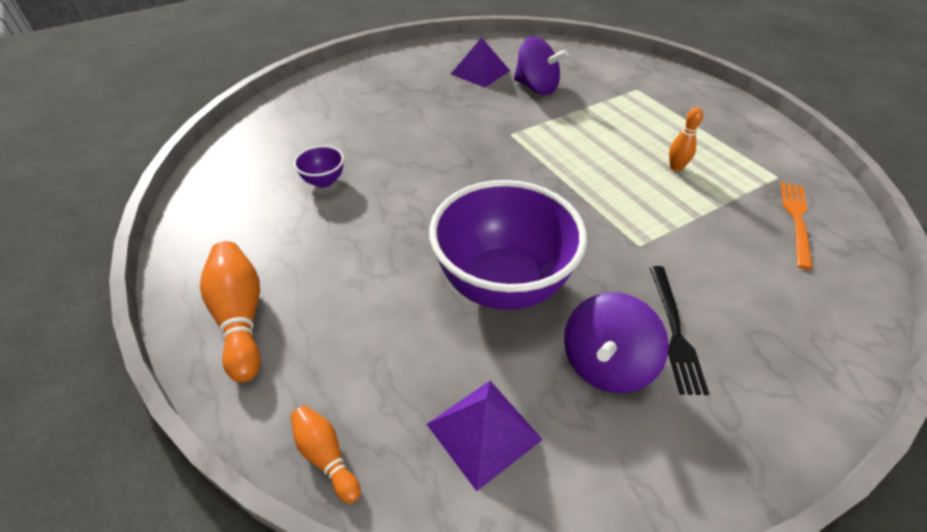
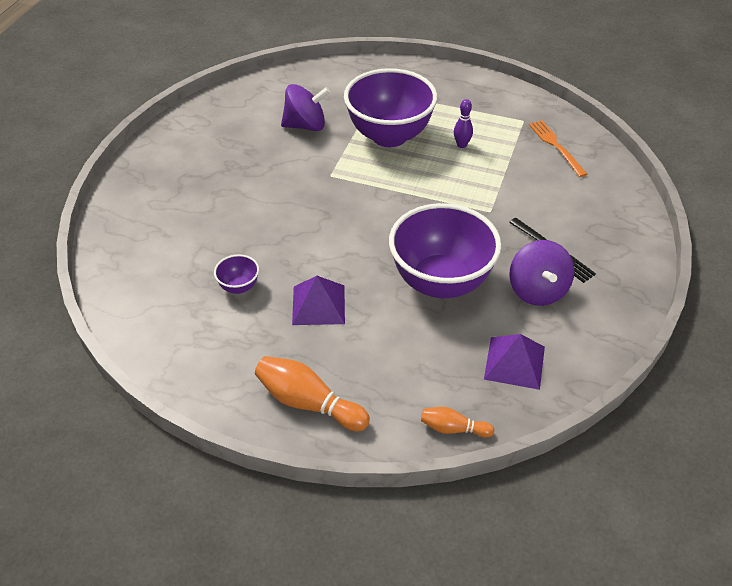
camera: 40 degrees left, 0 degrees up
(480, 72) = (245, 132): purple pyramid -> purple pyramid (318, 305)
(606, 127) = (389, 136): none -> purple bowl
(676, 167) = (461, 145): orange bowling pin -> purple bowling pin

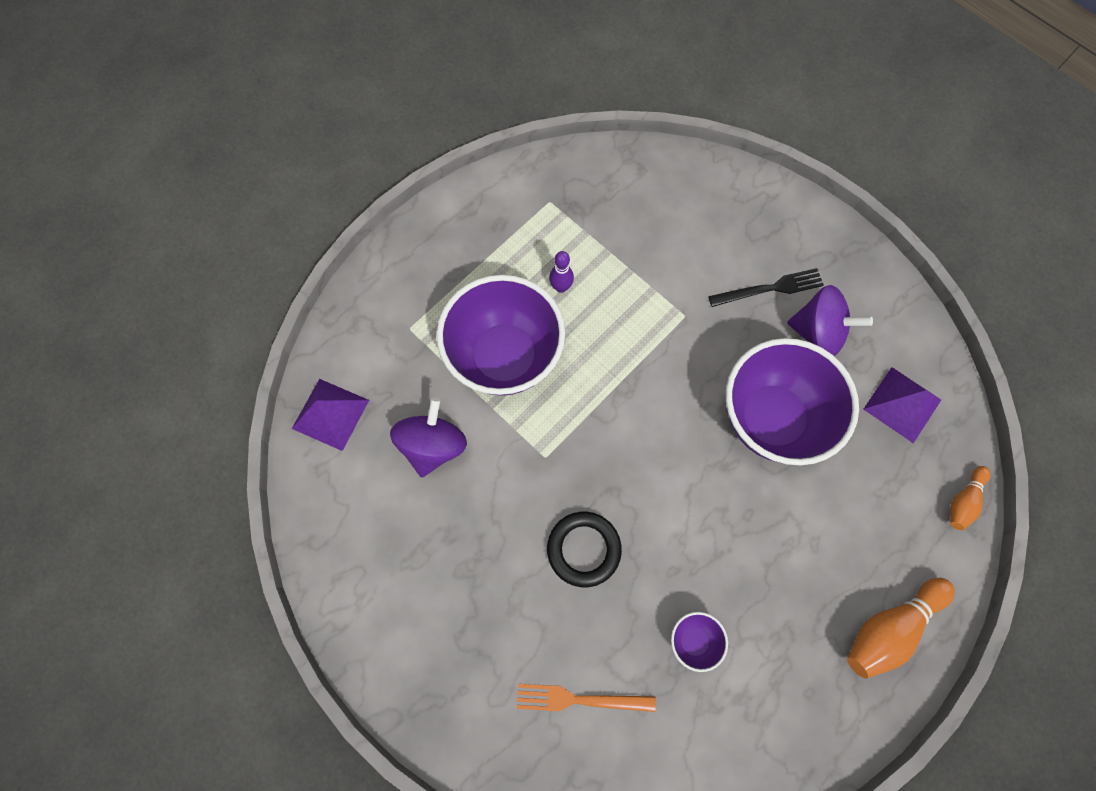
camera: 65 degrees left, 25 degrees up
(275, 212) = (583, 549): none -> black ring
(318, 305) = (755, 561): purple pyramid -> purple pyramid (330, 414)
(556, 146) = (611, 195): orange fork -> orange fork (580, 699)

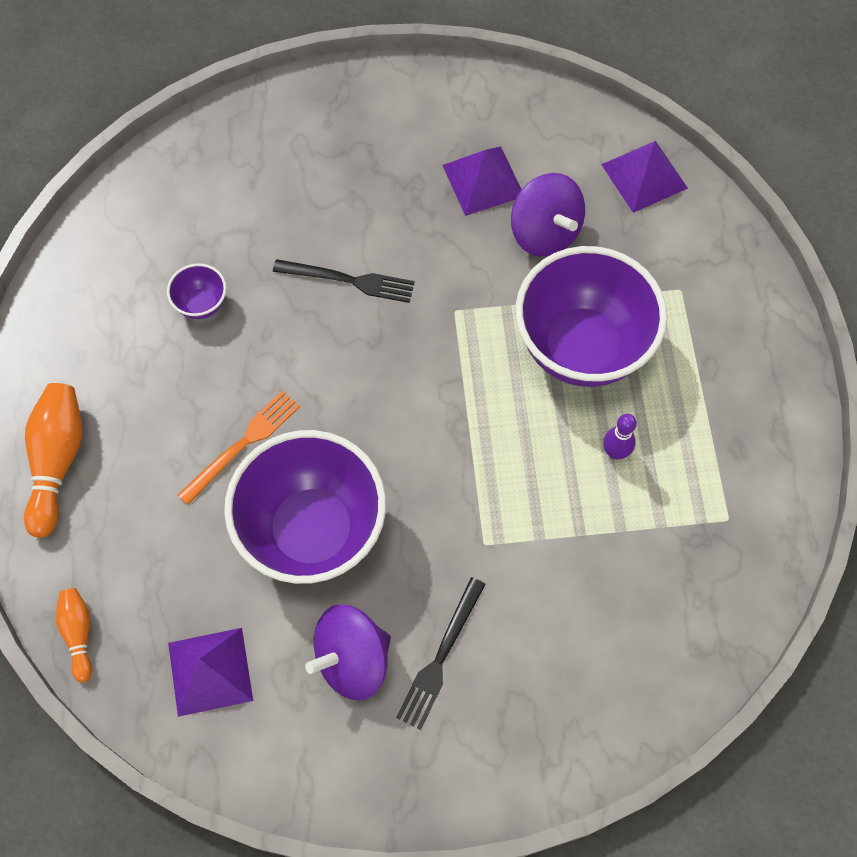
camera: 130 degrees right, 5 degrees down
(422, 523) = (483, 180): none -> purple pyramid
(580, 699) = (243, 194): orange fork -> orange fork (243, 444)
(583, 549) = (349, 280): black ring -> black fork

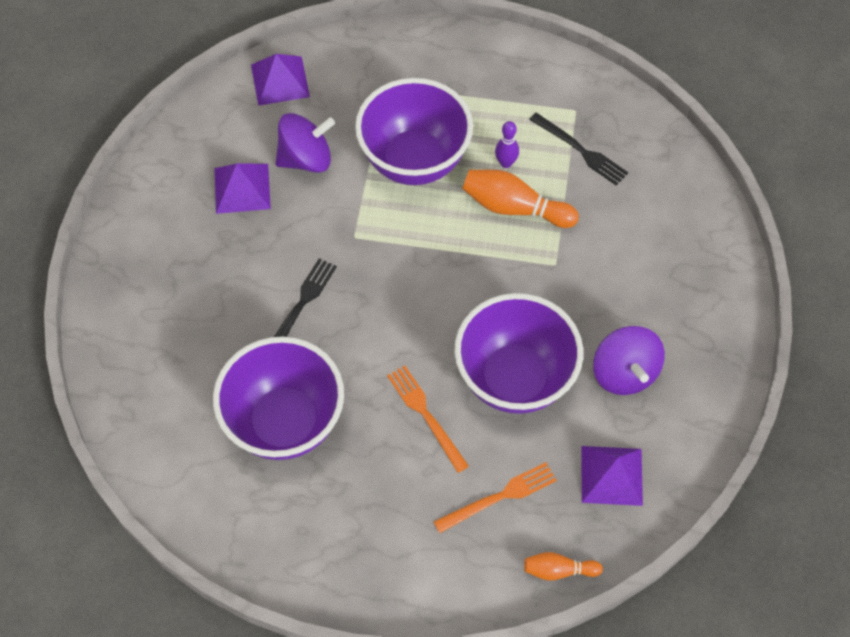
camera: 75 degrees left, 5 degrees down
(57, 461) = (399, 565): orange bowling pin -> orange bowling pin (514, 207)
(157, 548) = (499, 497): none -> orange fork
(202, 304) = (285, 422): purple bowl -> purple bowl, size x2.42
(440, 657) = (635, 314): black fork -> black fork (580, 150)

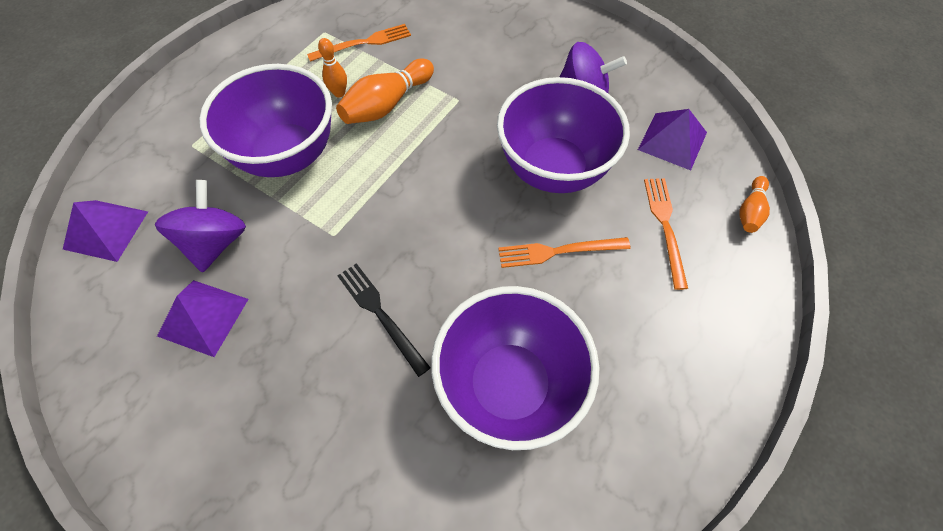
camera: 65 degrees left, 0 degrees up
(506, 163) = (339, 93): purple bowling pin -> orange bowling pin
(580, 150) = (363, 43): black fork -> orange fork

